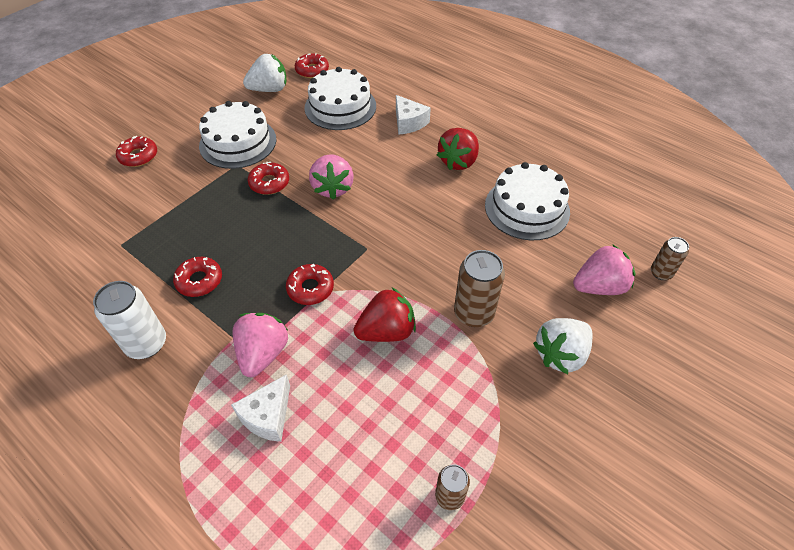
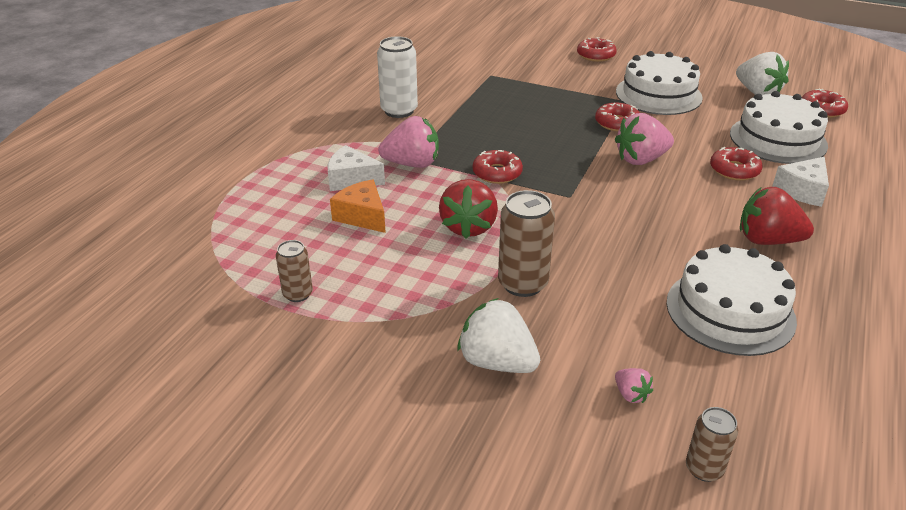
camera: 75 degrees right, 15 degrees down
(199, 280) = (473, 117): red donut -> red donut (734, 170)
(339, 416) = (362, 216): none -> orange cheese
(386, 331) = (468, 227): red strawberry -> red strawberry turned 45 degrees clockwise
(599, 286) = (631, 394): pink strawberry -> pink strawberry, size x0.48

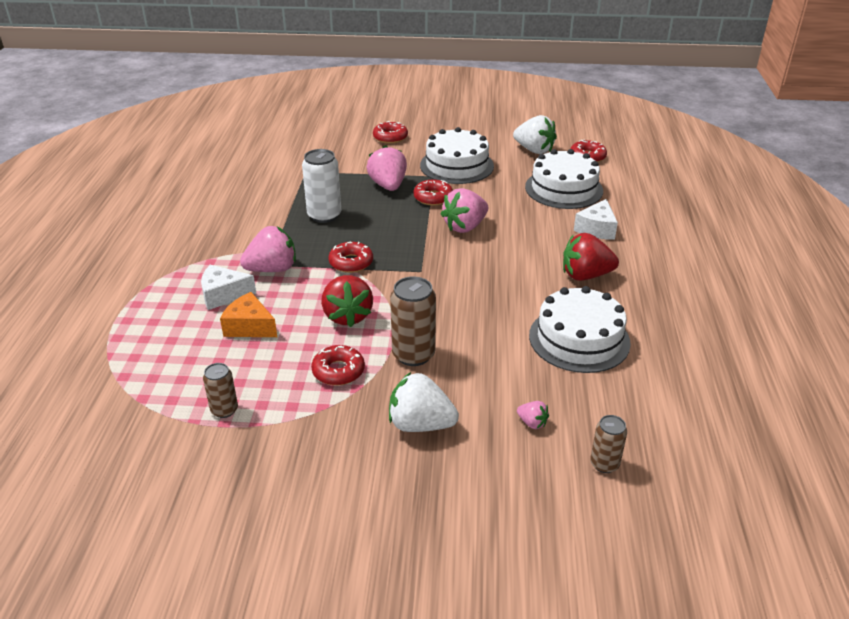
camera: 20 degrees left, 0 degrees up
(399, 111) = (237, 221): white can -> white can (324, 215)
(572, 103) = (388, 186): none -> pink strawberry
(734, 170) = (540, 222): red donut -> red donut (338, 371)

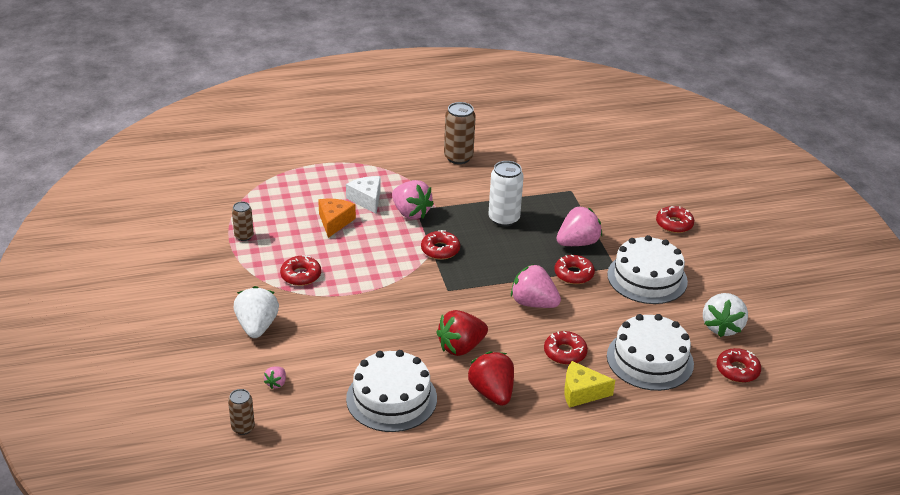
camera: 70 degrees right, 0 degrees up
(347, 316) = (367, 264): red strawberry -> red strawberry (461, 347)
(413, 354) = (333, 308): brown can -> brown can (458, 157)
(541, 226) = (565, 353): none -> red donut
(596, 229) = (581, 392): white cheese -> yellow cheese

